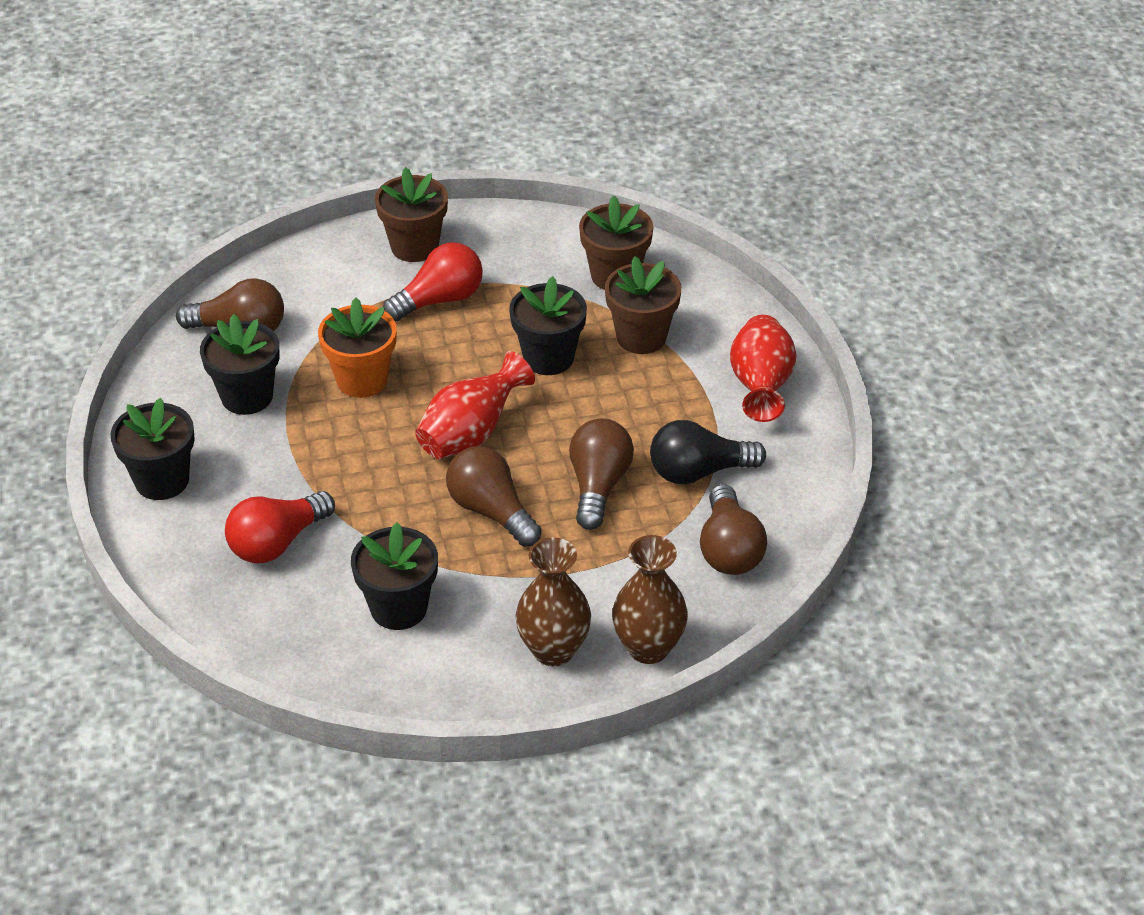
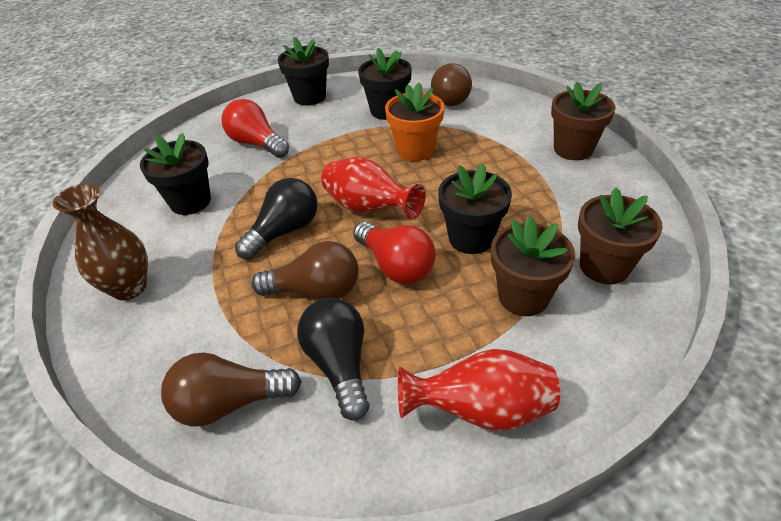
camera: 85 degrees right, 0 degrees up
(440, 300) = (517, 170): red light bulb -> red light bulb (396, 266)
(491, 511) = (284, 231): brown light bulb -> black light bulb
(648, 648) = (115, 350): brown vase -> none

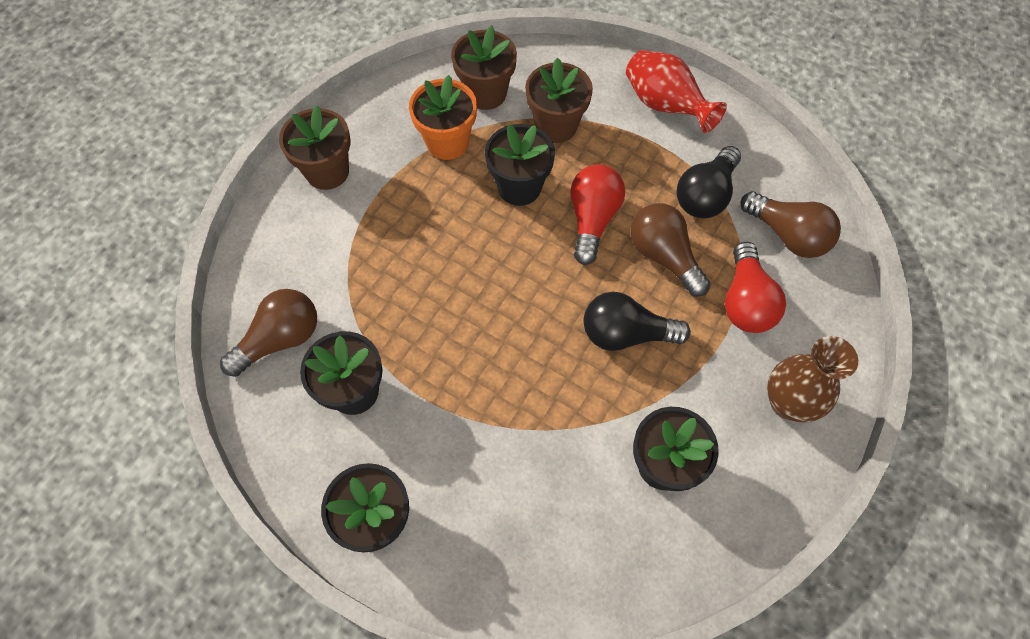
camera: 130 degrees left, 20 degrees up
(256, 143) = (522, 492): red light bulb -> red light bulb (745, 301)
(369, 209) = (542, 286): red vase -> none
(415, 150) = (419, 306): orange flower pot -> orange flower pot (447, 142)

